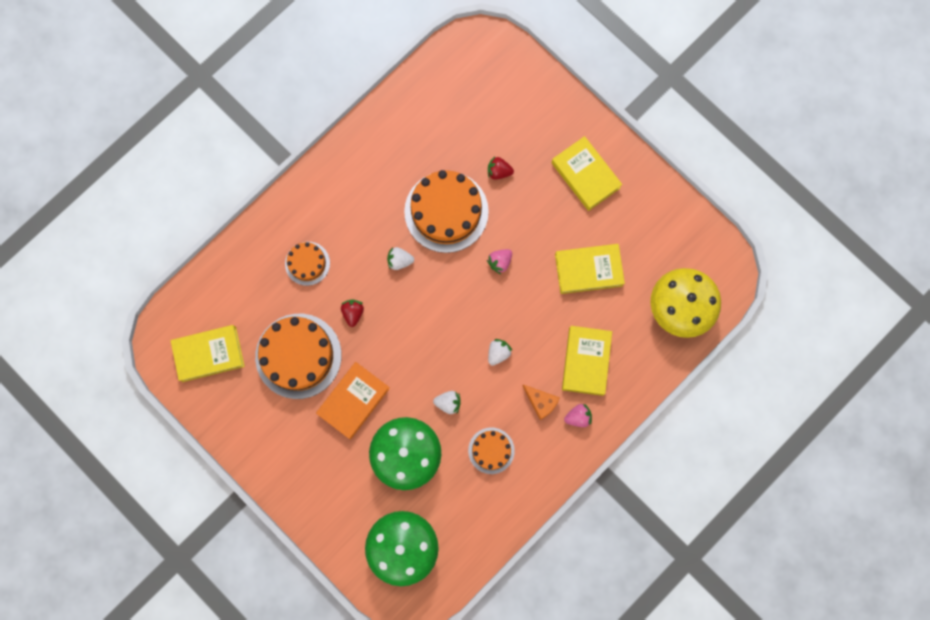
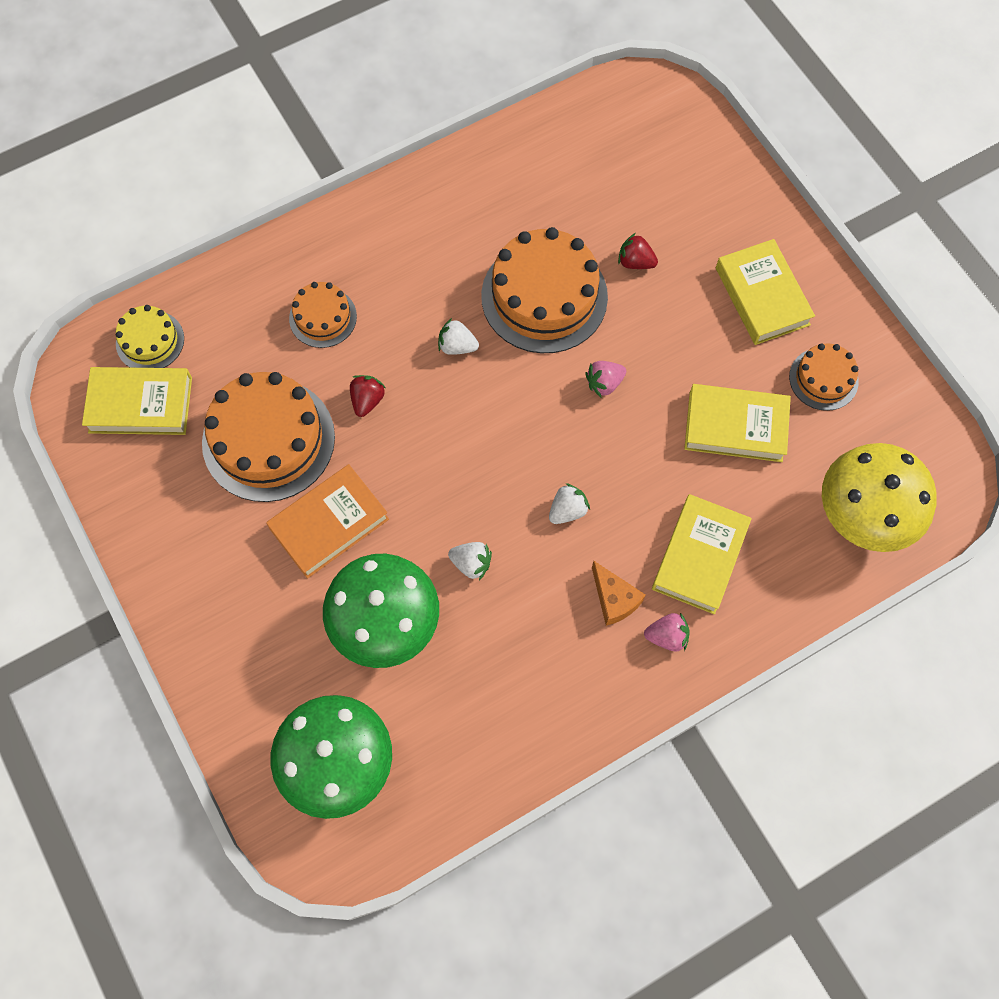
camera: 15 degrees right, 10 degrees down
(200, 309) = (150, 341): none -> yellow cake
(491, 450) = (517, 651): orange cake -> orange cake (823, 379)

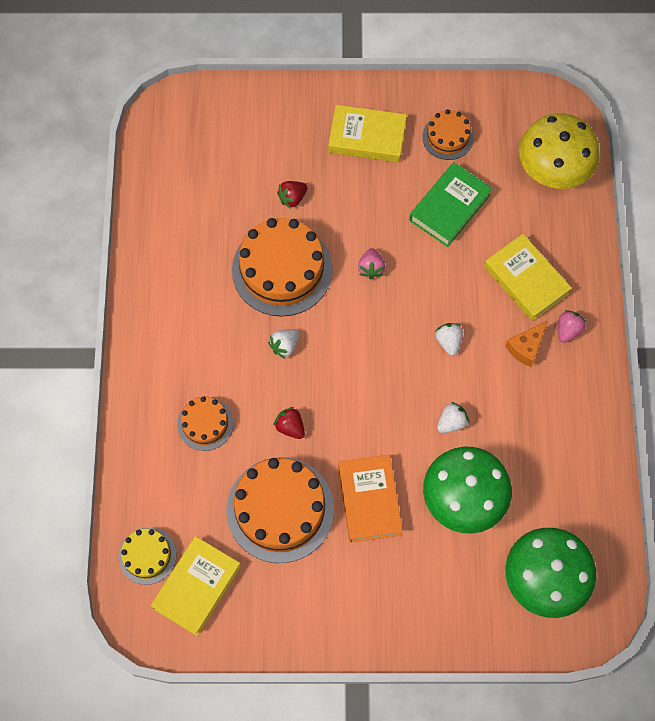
camera: 60 degrees left, 0 degrees up
(614, 599) = (526, 347): orange cheese -> orange cheese turned 135 degrees clockwise
(735, 427) = (450, 208): yellow book -> green book

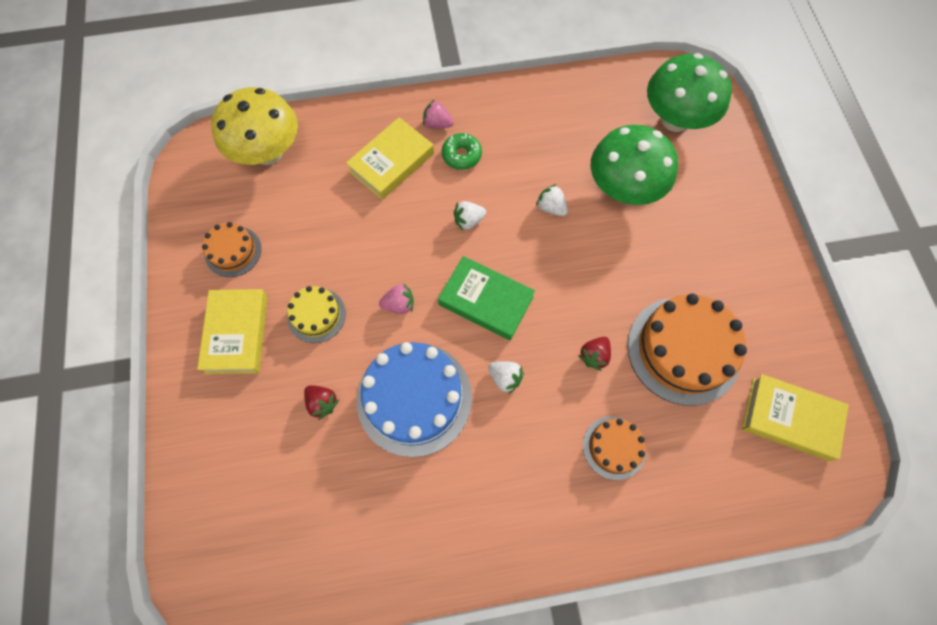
camera: 100 degrees left, 0 degrees up
(147, 555) = (776, 479): yellow cake -> yellow cake (316, 315)
(282, 269) = (414, 398): orange cake -> blue cake
(369, 500) = (648, 268): orange book -> none
(450, 208) = (318, 238): green book -> green book (486, 300)
(526, 347) = (461, 155): orange cheese -> green donut

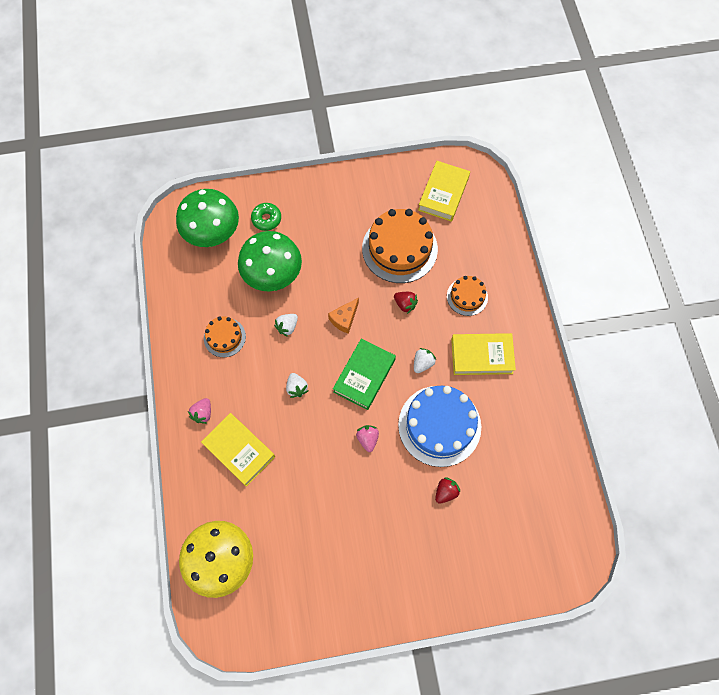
camera: 90 degrees left, 0 degrees up
(233, 251) = (320, 579): orange cake -> orange cake (224, 337)
(237, 333) = (393, 566): yellow book -> yellow book (482, 356)
(316, 315) = (376, 502): yellow cake -> none
(461, 155) = (235, 393): green donut -> green donut (266, 219)
(566, 275) = (344, 319): none -> orange cheese

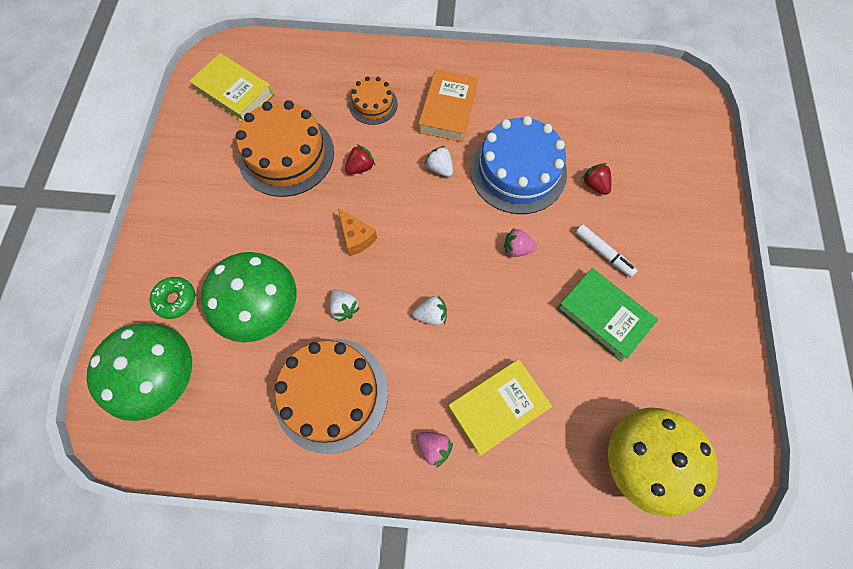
camera: 75 degrees left, 0 degrees up
(224, 337) = (331, 394): orange cake -> orange cake, size x1.89
(364, 375) = (437, 233): green book -> green book (603, 316)
(383, 509) = (603, 253): none -> white marker
(482, 356) = (448, 110): yellow book -> orange book

